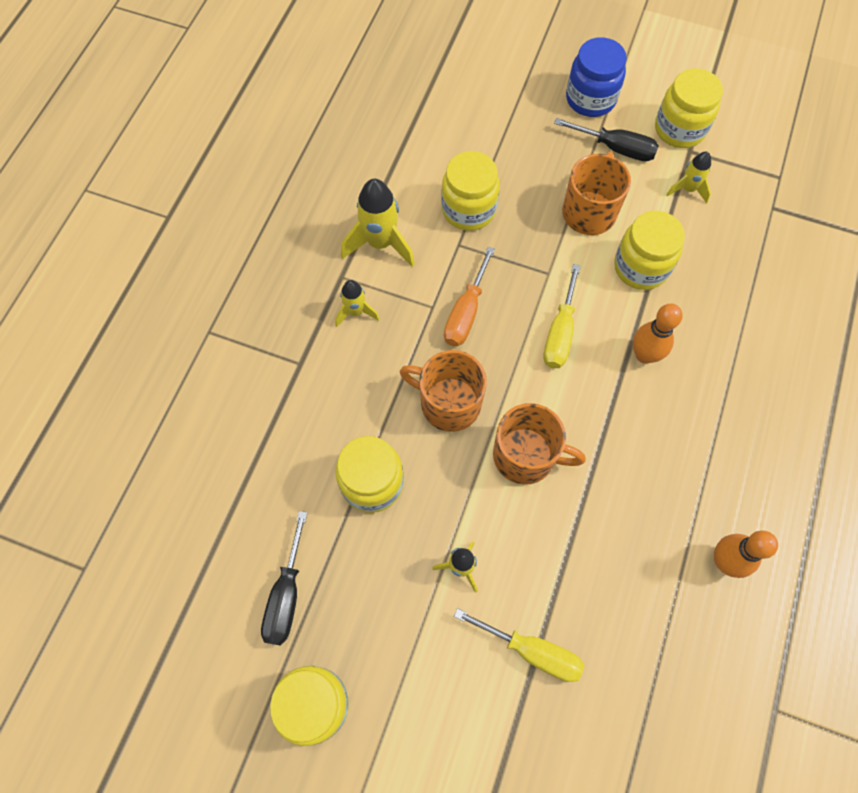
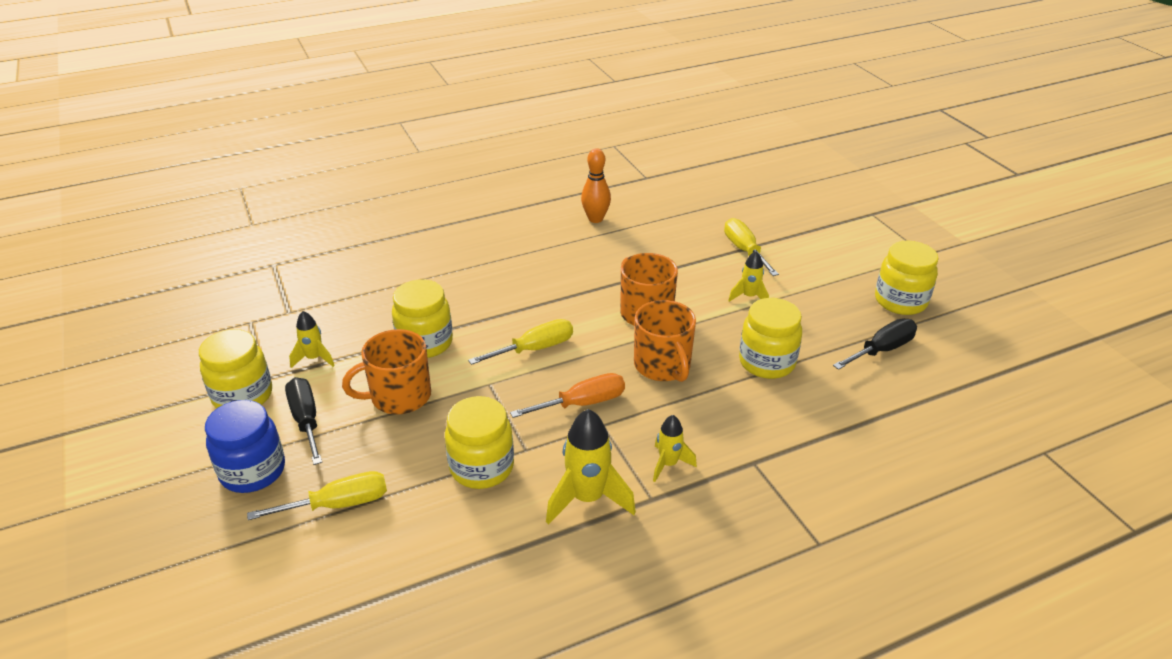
camera: 135 degrees left, 30 degrees down
(515, 122) = (338, 504): none -> yellow screwdriver
(644, 355) = (501, 305): orange bowling pin -> none

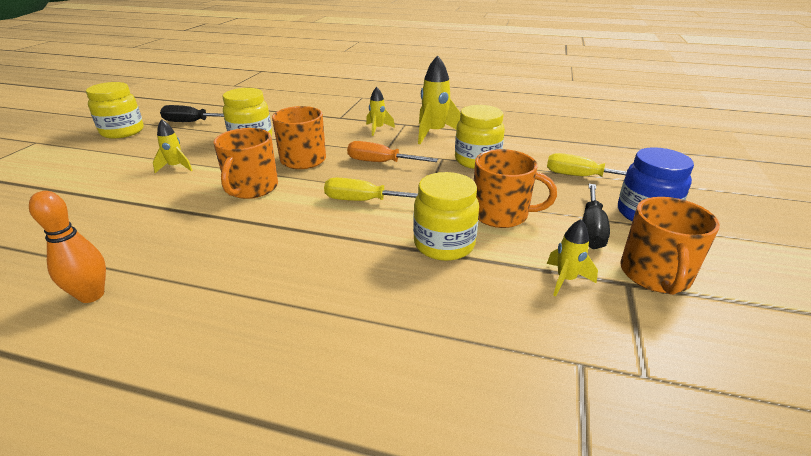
camera: 140 degrees left, 5 degrees down
(243, 396) = (655, 275): yellow jar -> orange mug
(744, 250) = (94, 194): yellow screwdriver -> none

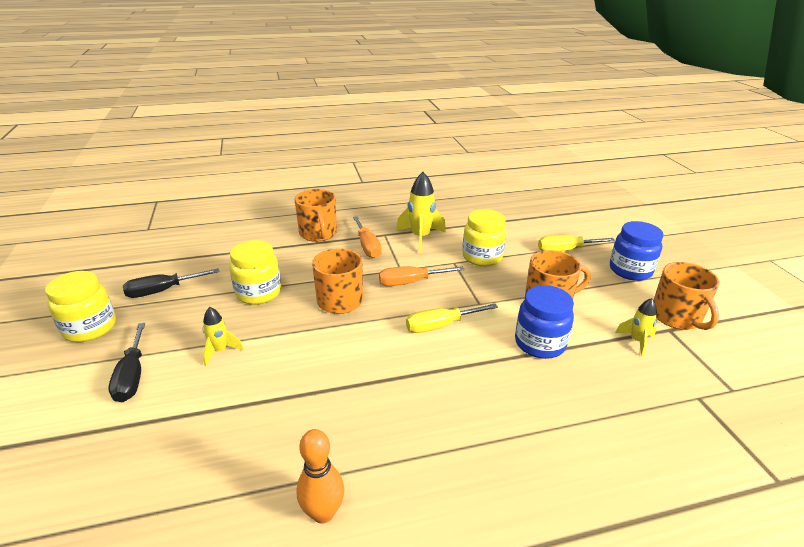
camera: 30 degrees left, 0 degrees up
(251, 188) = (329, 347): orange mug -> orange mug (318, 234)
(378, 129) = (367, 246): yellow rocket -> orange screwdriver
(444, 244) = (539, 343): yellow jar -> blue jar
(591, 229) = (613, 295): black screwdriver -> black screwdriver (132, 376)

